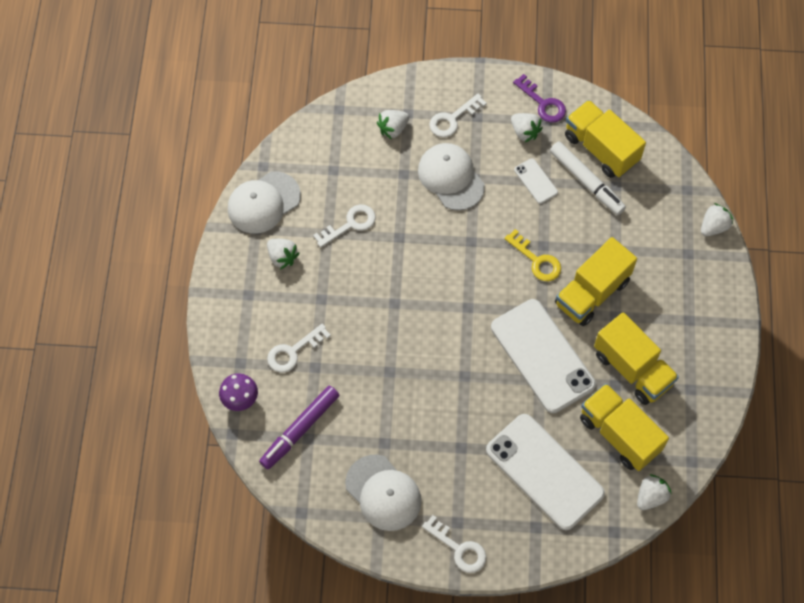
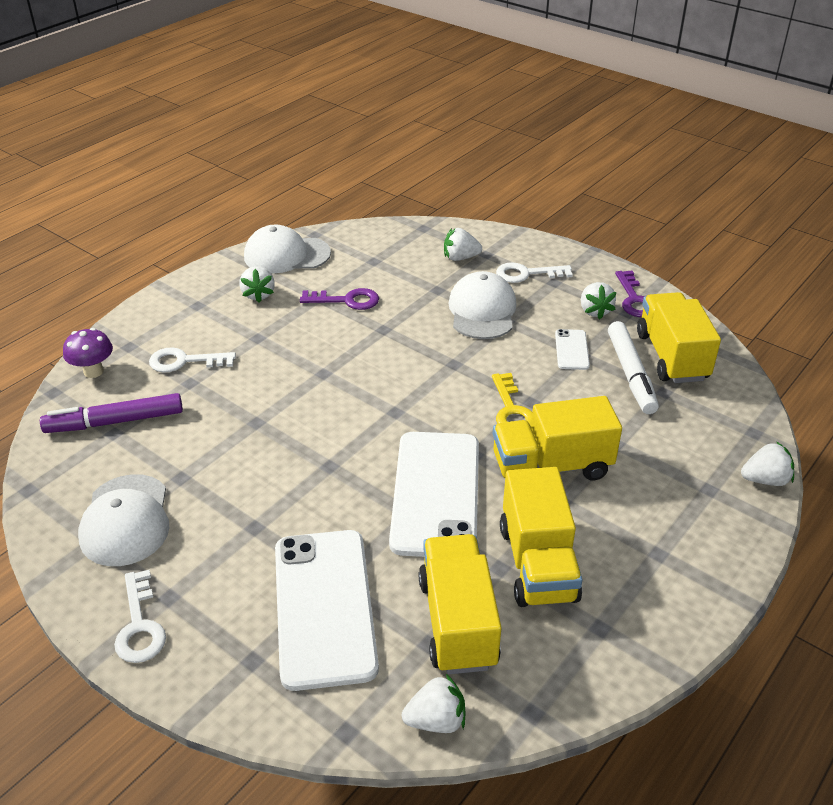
camera: 35 degrees right, 25 degrees down
(350, 224) = (347, 300): white key -> purple key

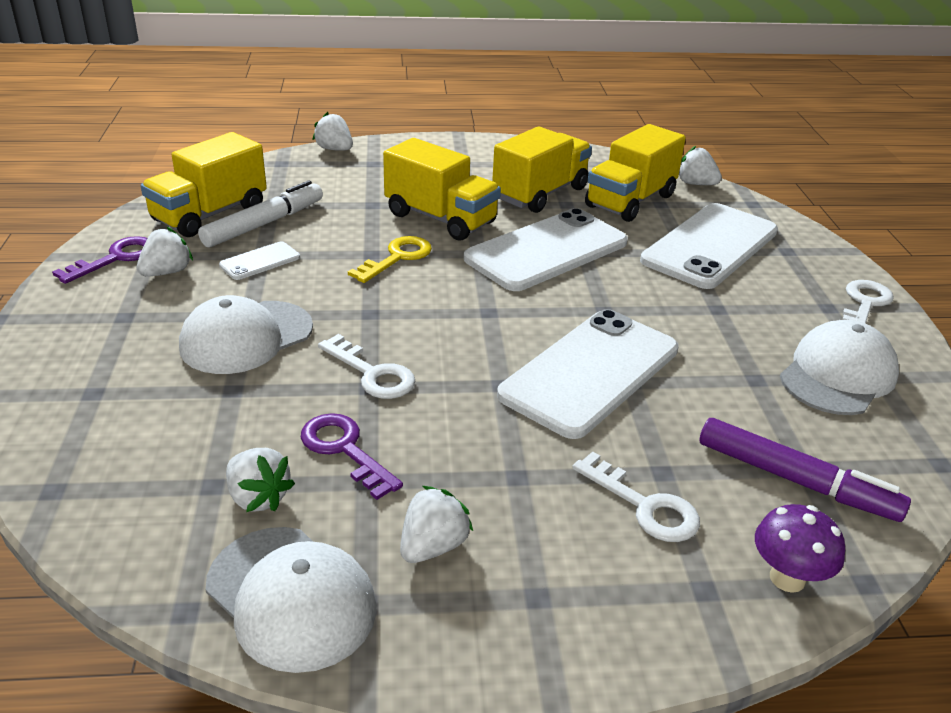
camera: 135 degrees left, 5 degrees down
(285, 412) = (590, 372): none -> white phone
(460, 258) = (125, 409): white strawberry -> white strawberry (258, 497)
(526, 274) = (122, 341): white key -> white key (372, 374)

